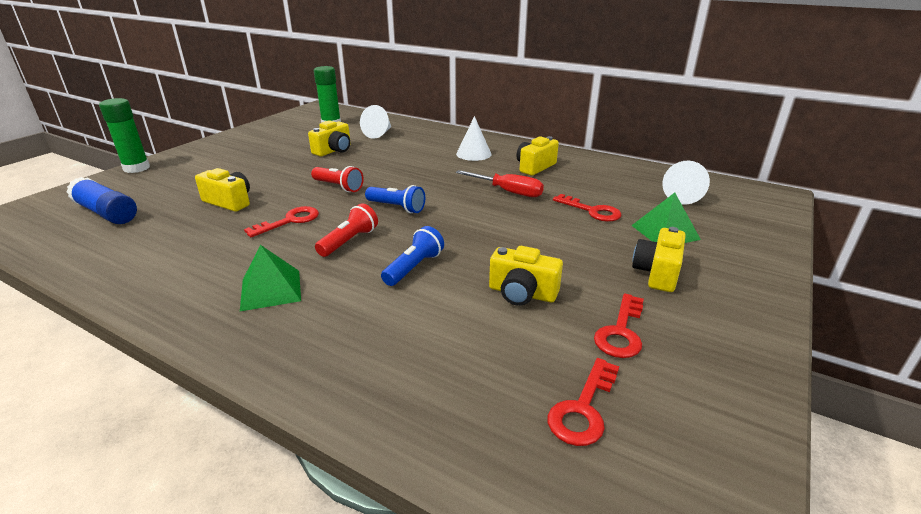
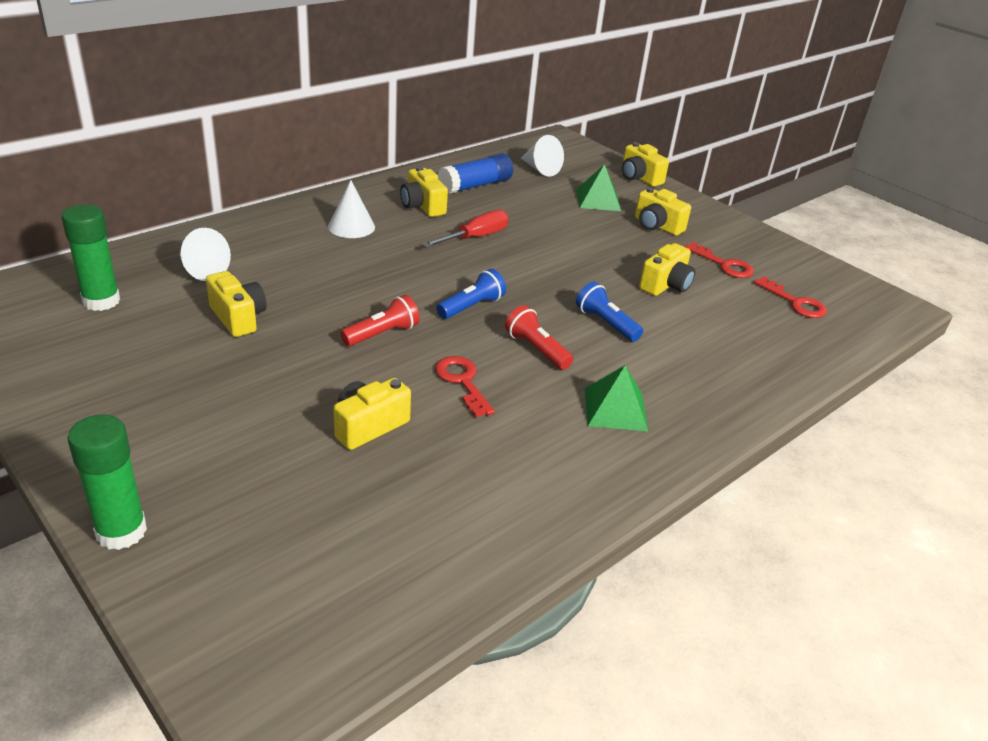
camera: 75 degrees left, 5 degrees up
(106, 213) = (324, 553): blue glue stick -> blue glue stick (475, 186)
(592, 211) = (543, 213): red key -> none
(765, 248) = (639, 178): none -> yellow camera

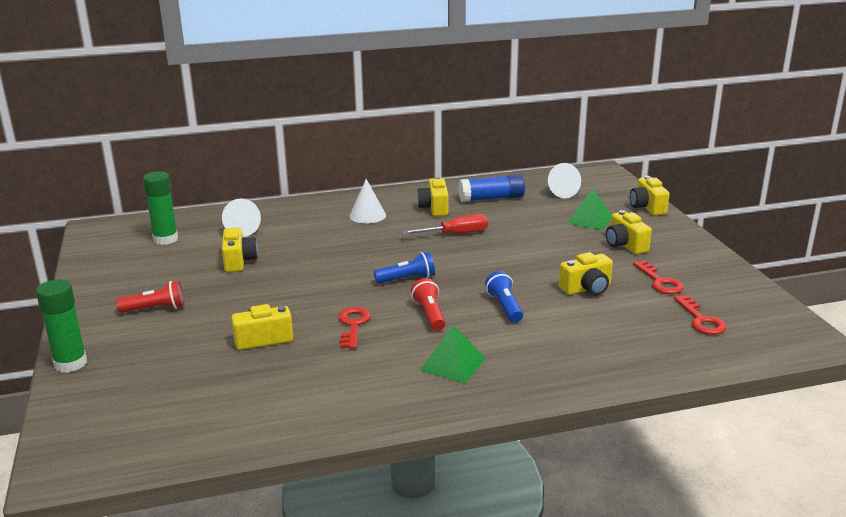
camera: 30 degrees right, 10 degrees down
(382, 334) = (324, 286): red flashlight -> red flashlight (155, 309)

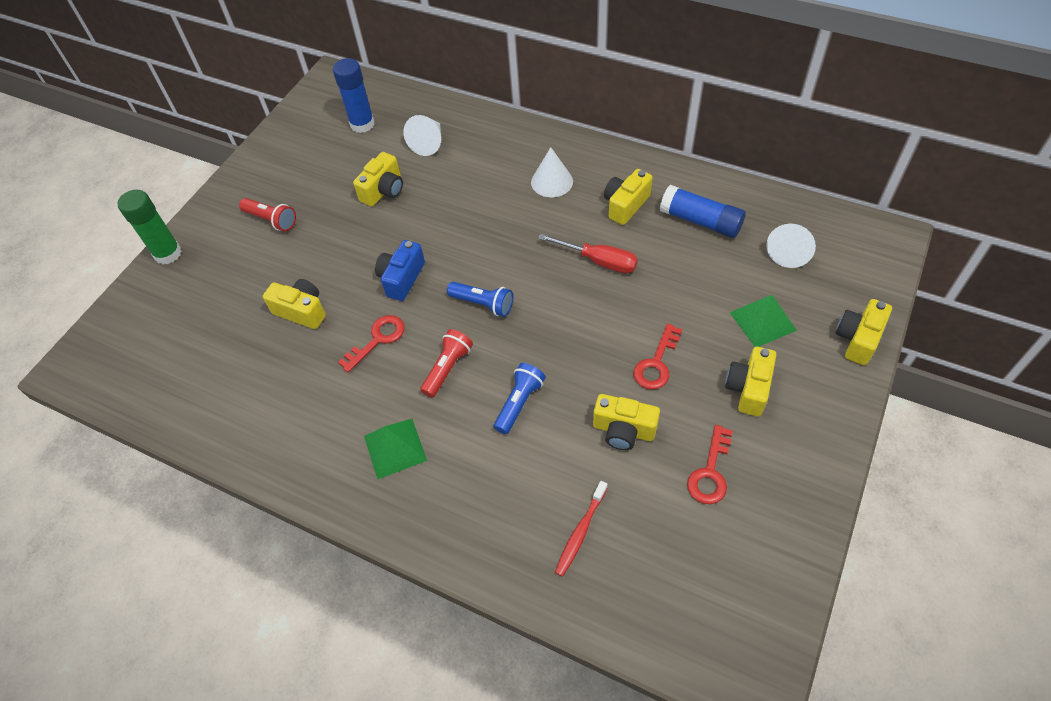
camera: 45 degrees right, 30 degrees up
(165, 239) = (362, 124): green glue stick -> blue glue stick
(324, 292) = (402, 278): none -> blue camera
(633, 337) = (580, 532): none -> red toothbrush
(701, 320) = (677, 560): red key -> red key (656, 363)

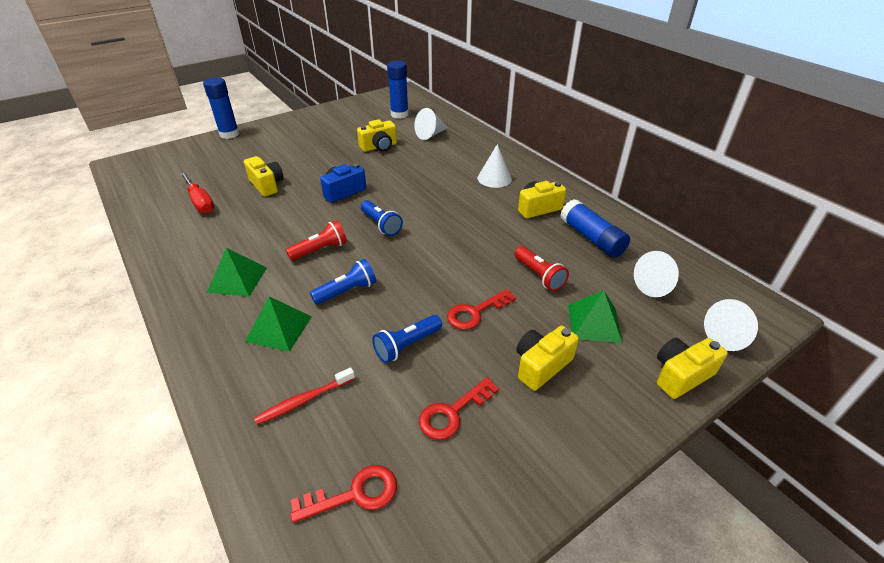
camera: 25 degrees right, 15 degrees down
(168, 253) = (229, 134): green glue stick -> blue glue stick
(271, 220) = (300, 139): red flashlight -> red flashlight (539, 275)
(377, 339) = (294, 216): red key -> red key (355, 494)
(491, 478) = (279, 328): none -> green pyramid
(599, 261) = (488, 232): red screwdriver -> red screwdriver (200, 202)
(623, 430) = (407, 345): yellow camera -> blue flashlight
(873, 279) = (729, 336): none -> white cone

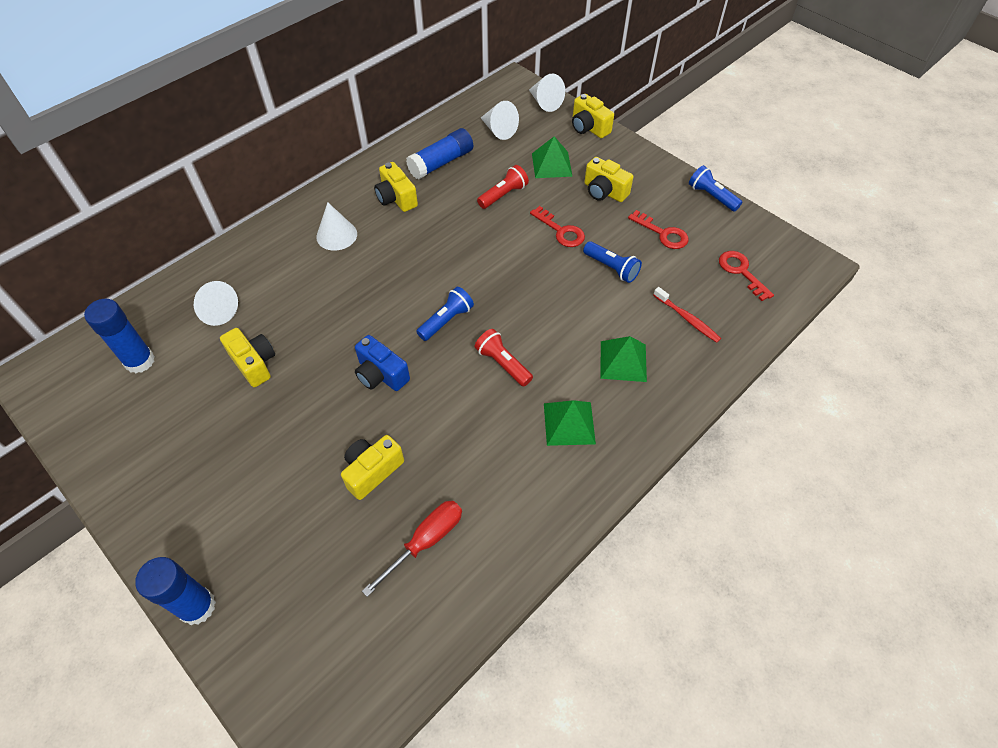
camera: 100 degrees left, 15 degrees up
(347, 291) = (560, 324): blue flashlight -> blue flashlight (711, 196)

